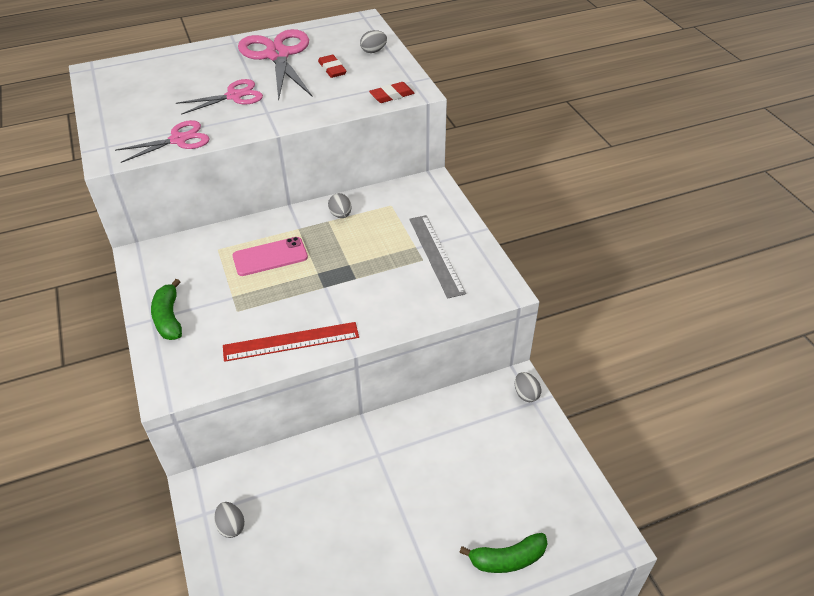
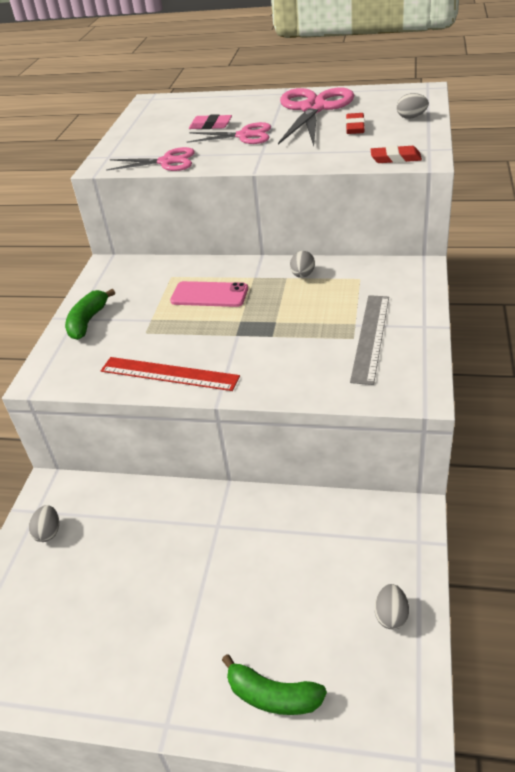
camera: 35 degrees right, 5 degrees down
(189, 90) = (210, 125): none -> pink eraser
(526, 394) = (415, 530): grey egg -> grey egg (391, 615)

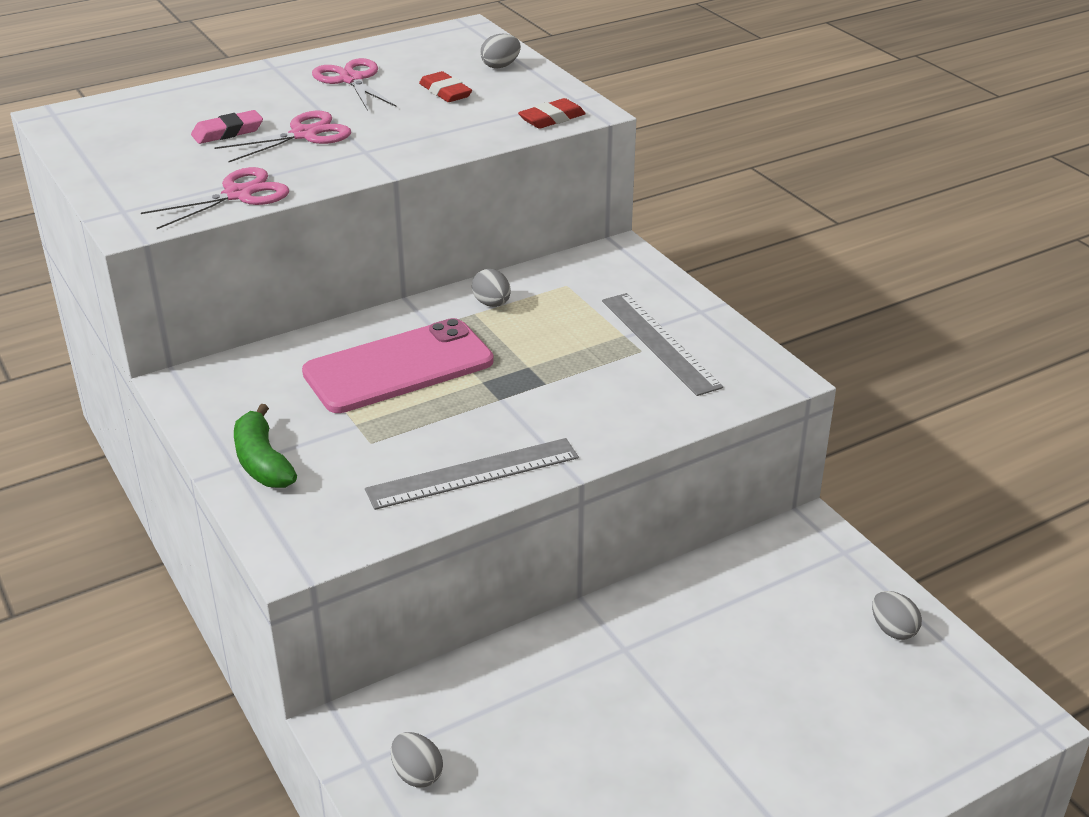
camera: 45 degrees left, 5 degrees down
(169, 374) = (473, 473): red ruler -> grey ruler
(209, 295) = (398, 367): pink phone -> pink phone, size x1.57
(272, 696) = (870, 762): green banana -> none
(313, 109) = (351, 80): pink scissors -> pink scissors, size x0.59

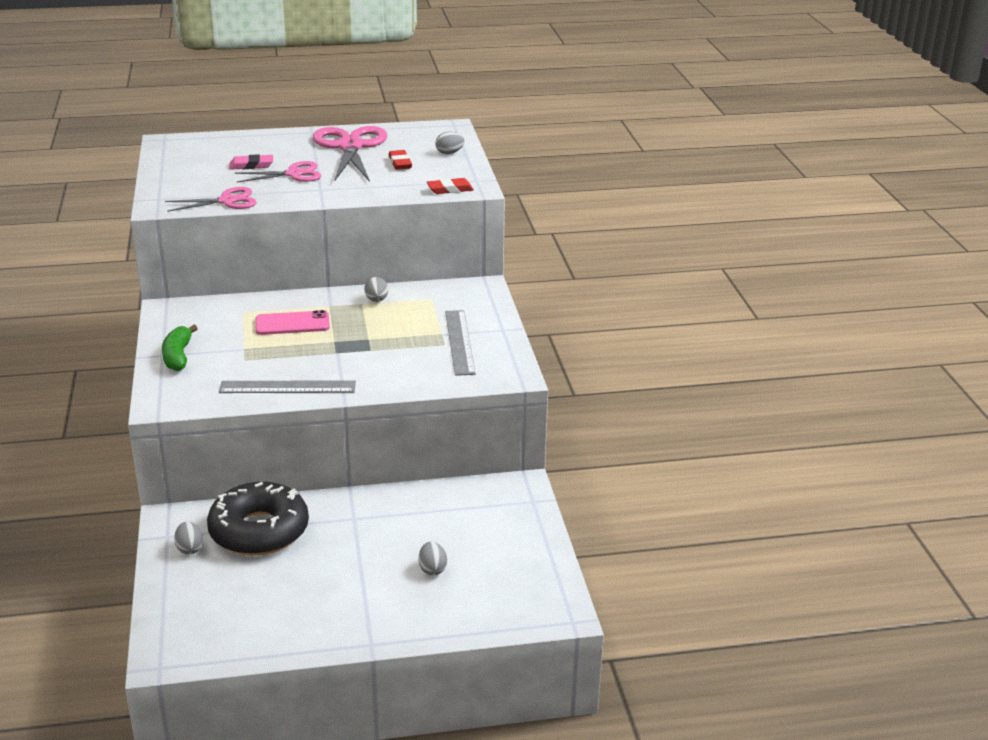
camera: 20 degrees right, 5 degrees down
(351, 80) = (350, 147): pink scissors -> pink scissors, size x1.70
(398, 367) = (292, 324): pink phone -> pink phone, size x0.64
(502, 711) = (259, 531): none -> black donut
(893, 629) = (526, 549): grey egg -> grey egg (432, 569)

